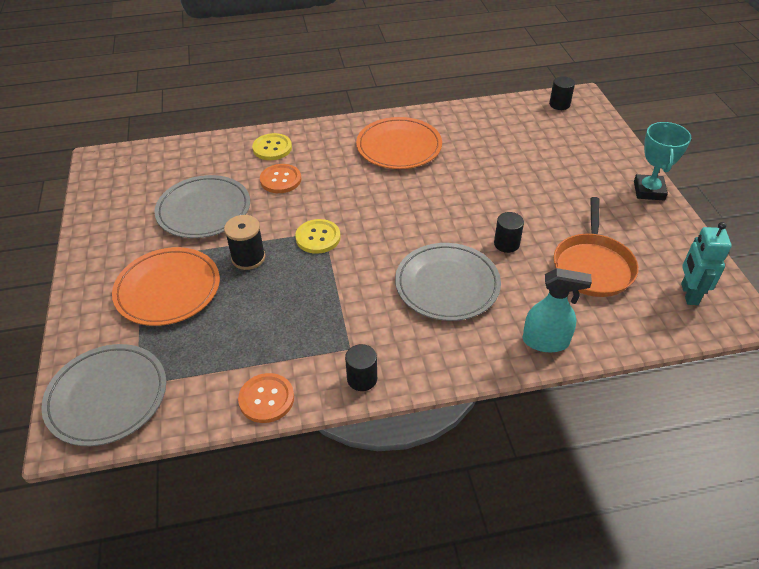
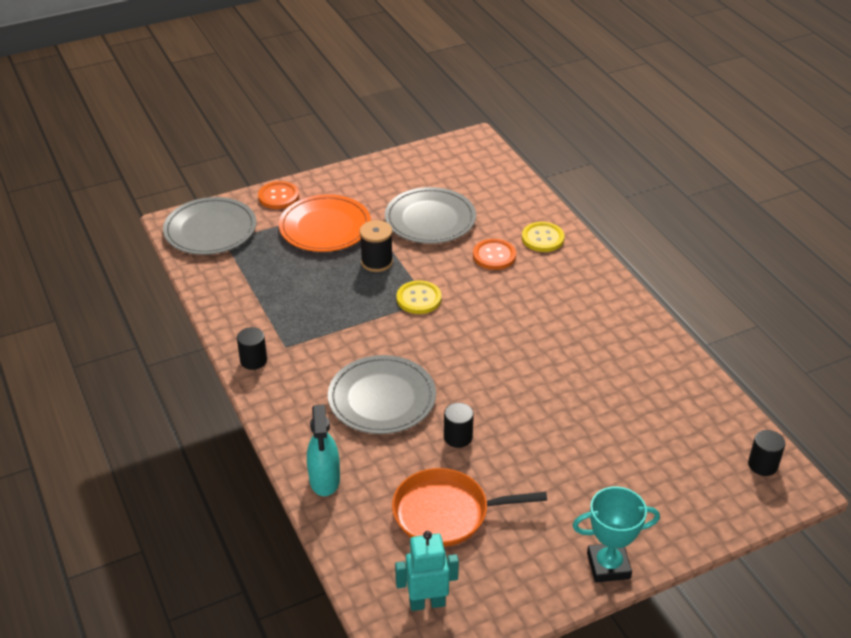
camera: 75 degrees right, 5 degrees down
(266, 399) = (223, 310): orange button -> orange button (278, 196)
(399, 147) = (590, 329): orange plate -> none

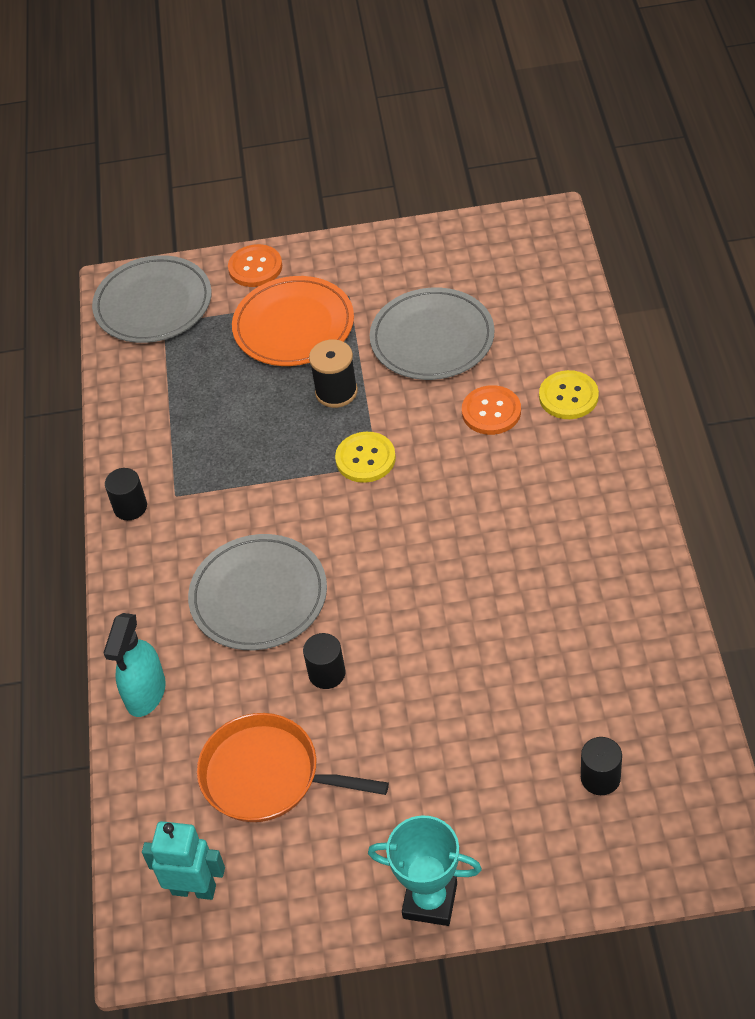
camera: 25 degrees right, 10 degrees up
(762, 465) = (700, 811): black cylinder -> black cylinder (600, 778)

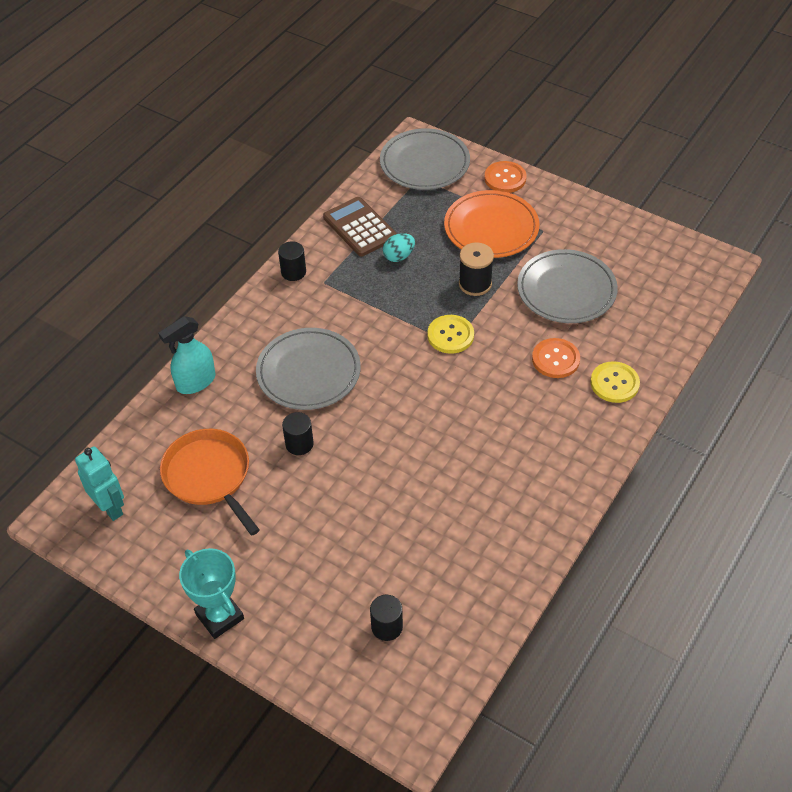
camera: 35 degrees right, 0 degrees up
(153, 414) = (360, 227): none -> brown calculator
(228, 416) = (399, 256): none -> turquoise egg

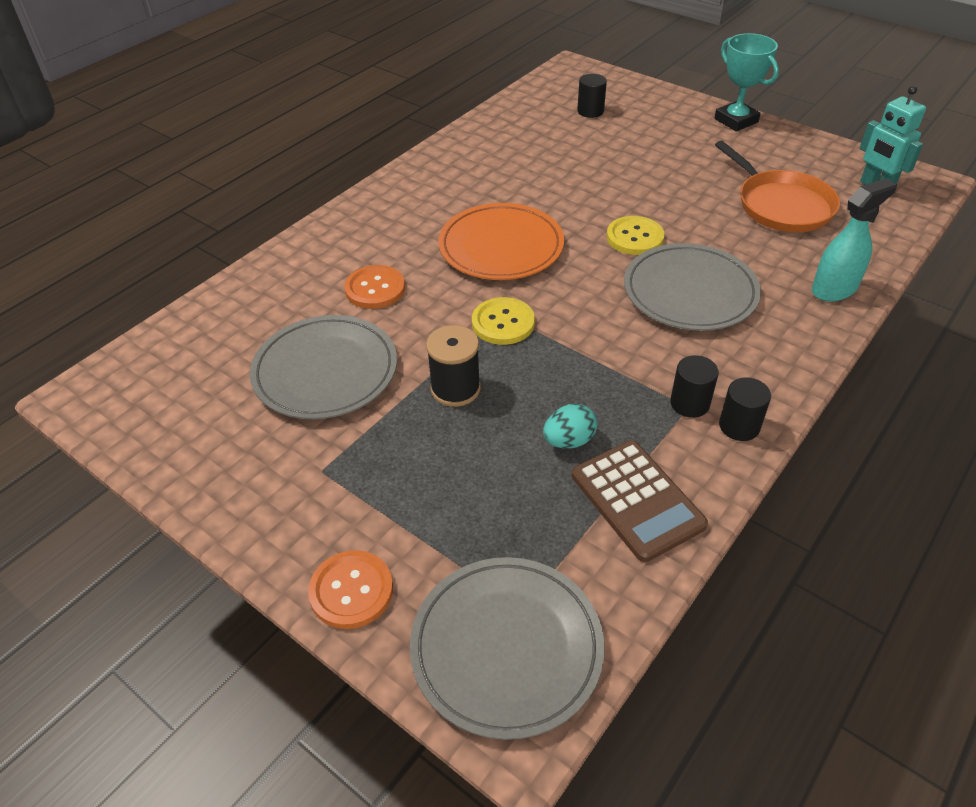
camera: 175 degrees left, 5 degrees down
(299, 444) = (688, 226): black cylinder -> black cylinder (689, 403)
(491, 228) = (407, 482): orange plate -> orange plate (501, 247)
(614, 383) = (316, 261): yellow button -> yellow button (635, 237)

